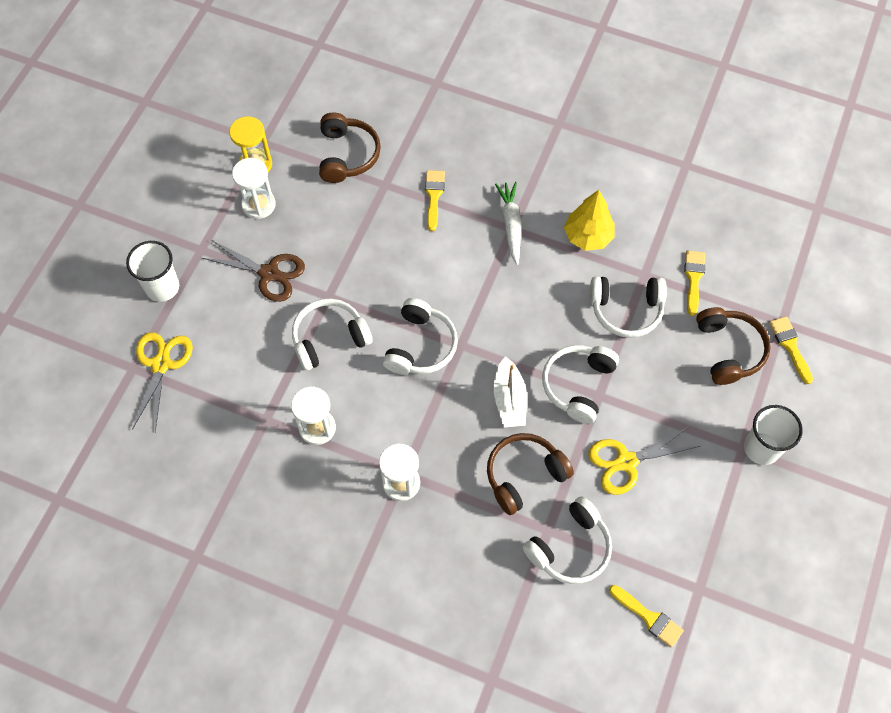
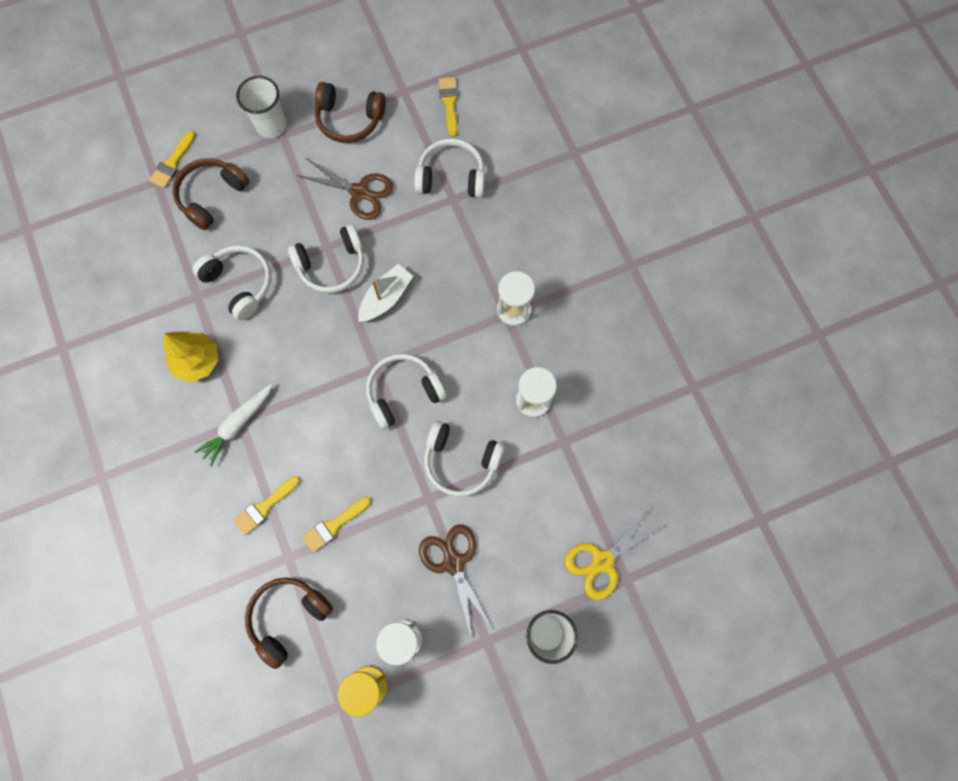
camera: 135 degrees left, 10 degrees up
(524, 475) = (431, 242): brown headphones -> brown headphones (349, 119)
(626, 462) = (359, 192): yellow scissors -> brown scissors
(693, 278) = (170, 262): yellow brush -> yellow brush (333, 525)

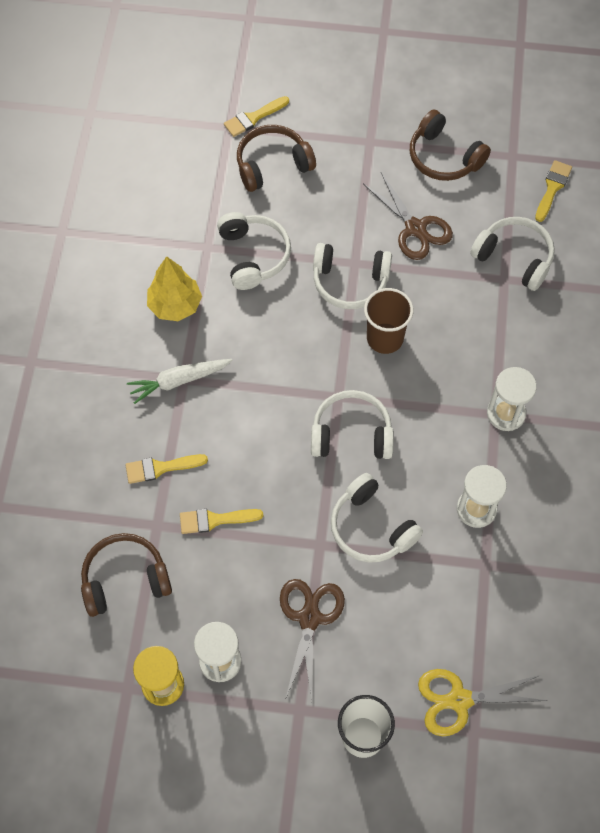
camera: 30 degrees right, 10 degrees down
(271, 125) = (365, 127): white cup -> none
(386, 298) = (385, 338): white boat -> brown cup

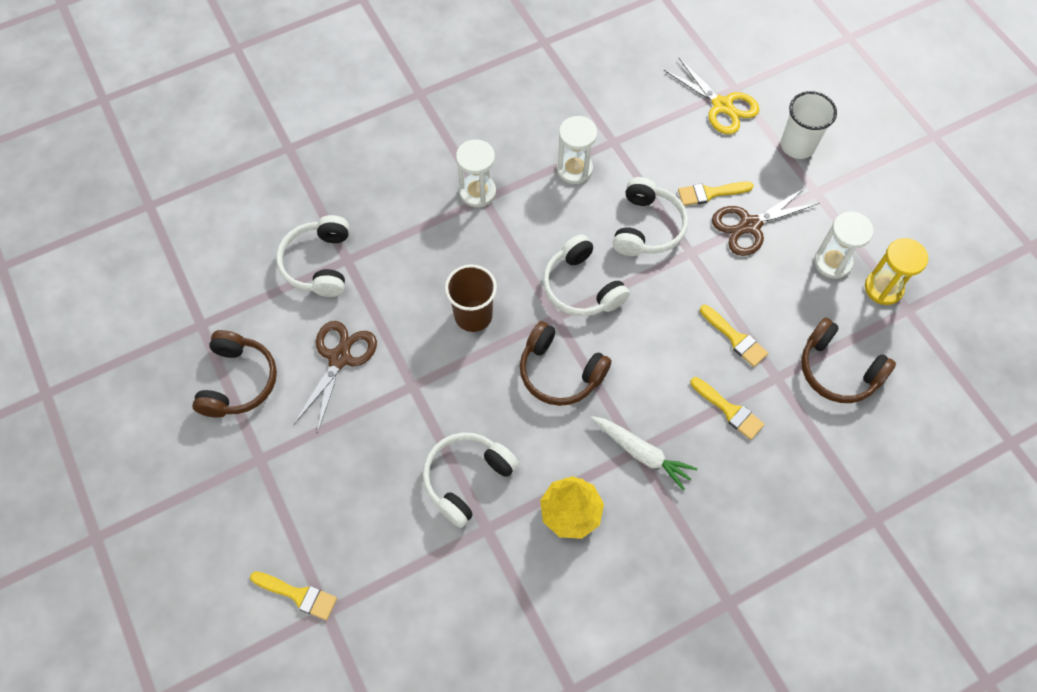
camera: 125 degrees left, 0 degrees up
(272, 165) = (347, 534): brown headphones -> brown headphones (560, 372)
(350, 282) = (436, 377): white headphones -> none
(552, 188) = (219, 274): yellow brush -> yellow brush (710, 193)

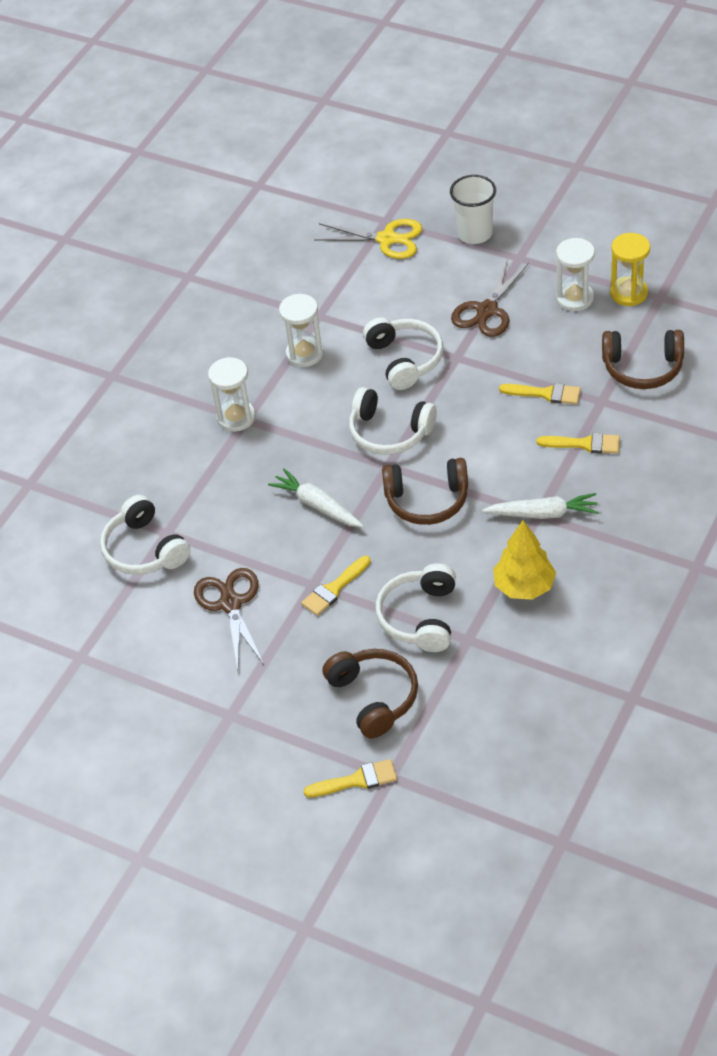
camera: 30 degrees left, 15 degrees down
(238, 381) = (157, 674): brown headphones -> brown headphones (374, 697)
(473, 315) = (317, 505): brown cup -> white carrot
(710, 193) = (434, 306): yellow brush -> yellow brush (334, 589)

